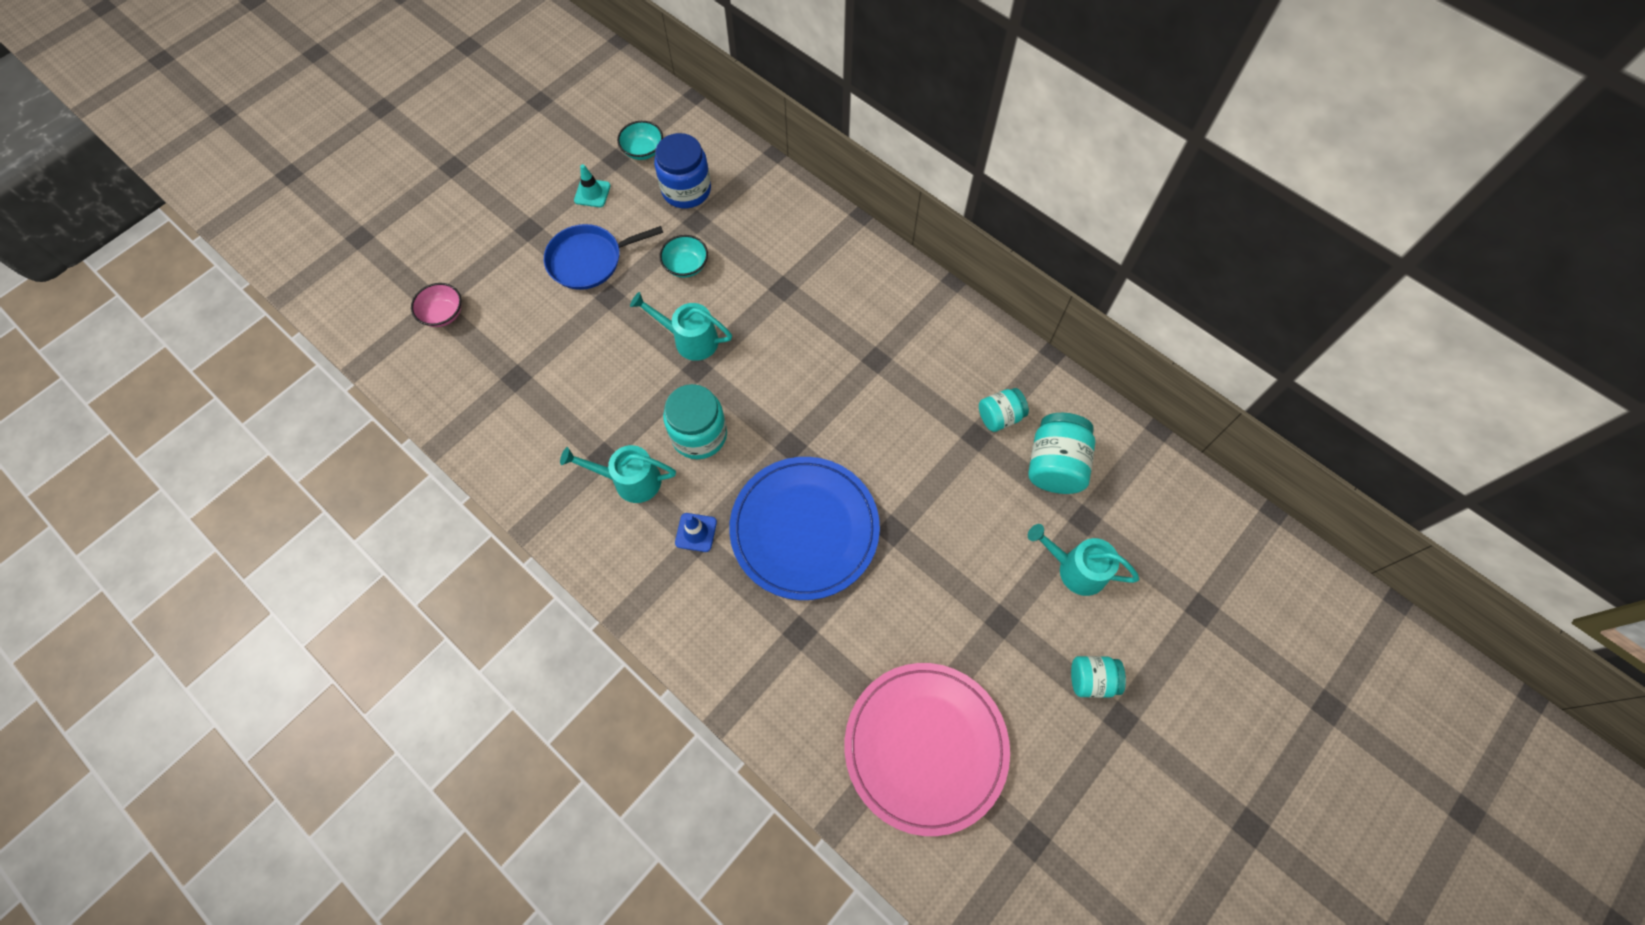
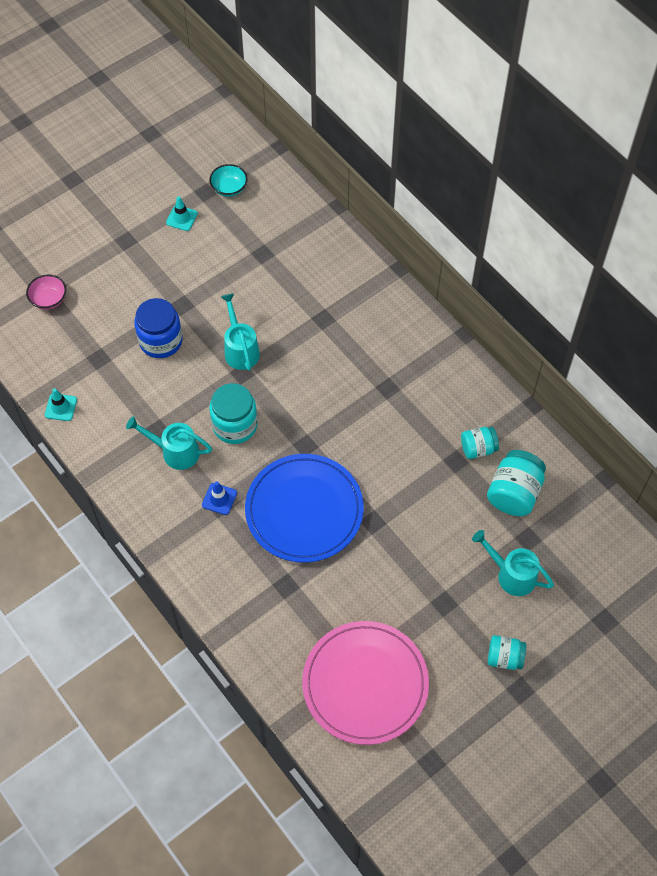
camera: 10 degrees right, 5 degrees down
(477, 447) = (61, 407): none -> turquoise traffic cone
(589, 260) = (170, 273): blue pan -> none
(686, 190) = (259, 226): blue jar -> blue jar (161, 341)
(686, 266) = (248, 289): turquoise bowl -> none
(689, 339) = (240, 349): turquoise watering can -> turquoise watering can turned 45 degrees clockwise

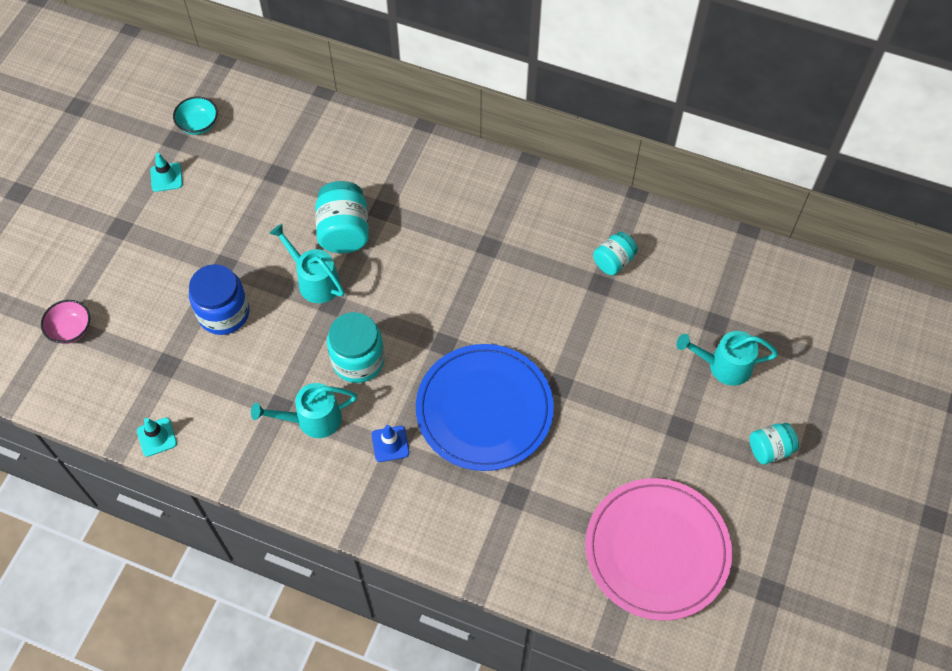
camera: 30 degrees left, 0 degrees up
(514, 493) = (675, 286): turquoise jar -> turquoise jar (344, 231)

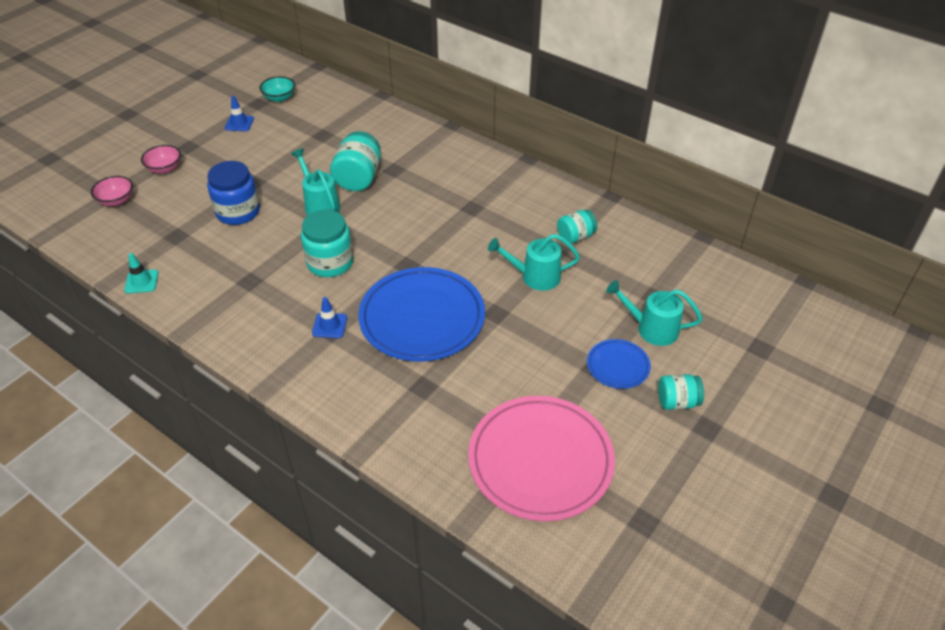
camera: 15 degrees right, 15 degrees down
(106, 268) = (164, 168): none -> pink bowl
(166, 177) = (239, 123): turquoise traffic cone -> blue traffic cone
(312, 420) = (272, 295): turquoise watering can -> turquoise watering can (534, 276)
(702, 420) = (618, 366): none -> blue plate

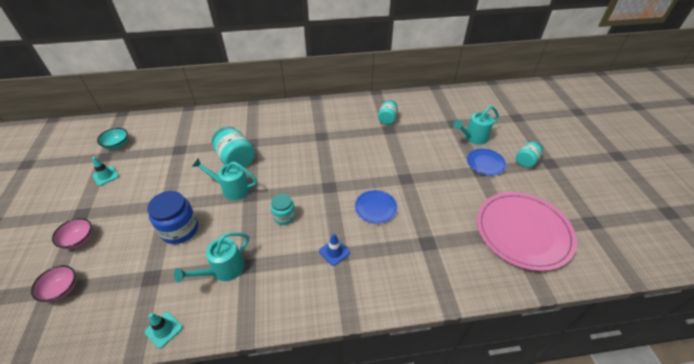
camera: 45 degrees left, 0 degrees up
(239, 123) = (106, 176): blue traffic cone -> turquoise traffic cone
(330, 262) = (284, 216): turquoise jar -> turquoise jar, size x0.62
(422, 317) = (375, 208): blue plate -> blue plate, size x0.48
(534, 276) = (397, 149): turquoise watering can -> turquoise watering can (223, 270)

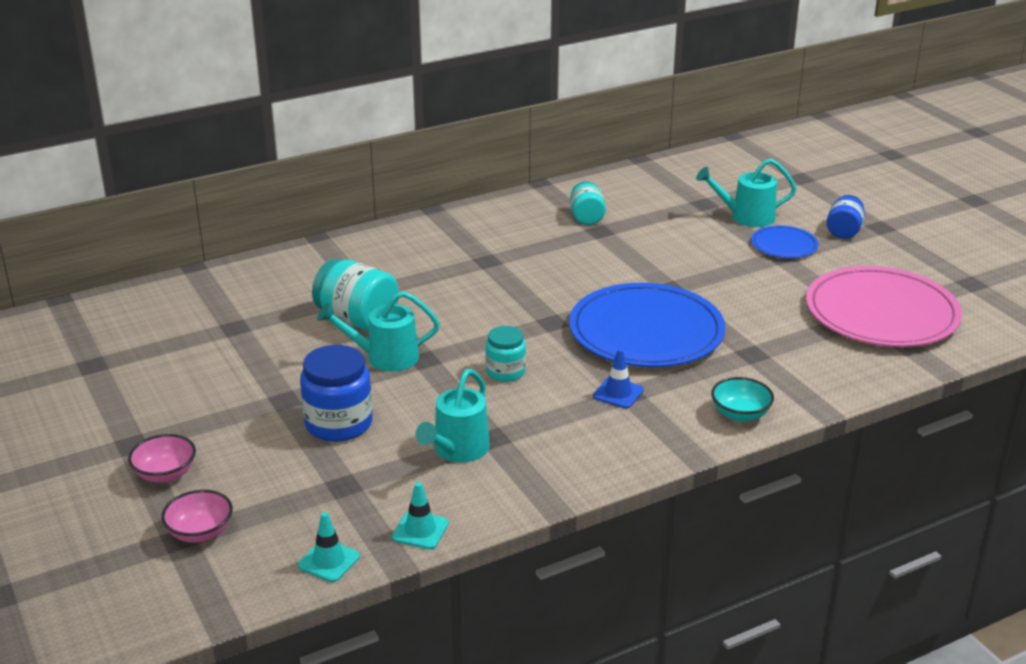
camera: 20 degrees left, 15 degrees down
(106, 176) = (125, 389): turquoise traffic cone -> turquoise traffic cone (329, 561)
(117, 145) = (101, 344): turquoise bowl -> turquoise bowl (740, 414)
(375, 208) = (646, 331): blue plate -> blue plate, size x2.10
(473, 138) = (745, 217): turquoise watering can -> turquoise watering can turned 45 degrees clockwise
(526, 161) = (843, 231): turquoise jar -> blue jar

